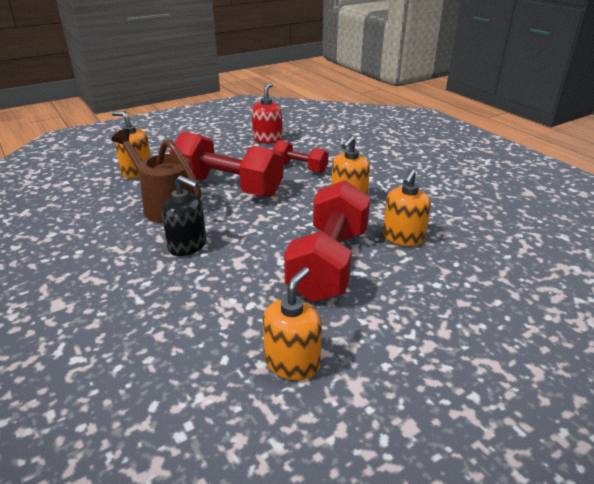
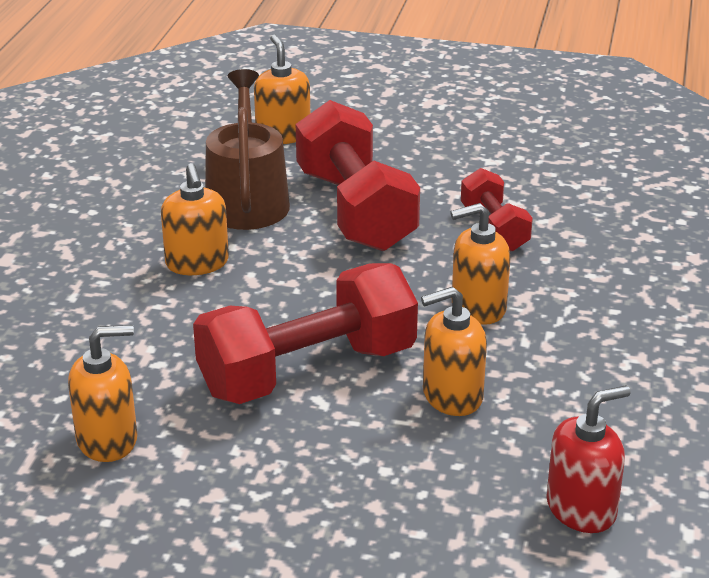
camera: 45 degrees right, 0 degrees up
(188, 245) = (197, 263): black soap dispenser -> orange soap dispenser
(267, 139) = (527, 160): red soap dispenser -> red soap dispenser (581, 509)

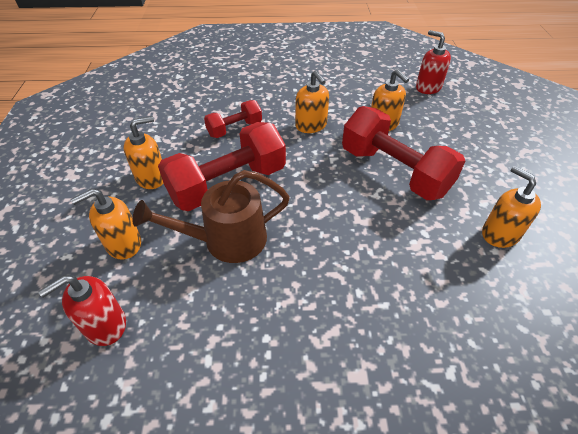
camera: 105 degrees left, 15 degrees up
(176, 125) = (105, 325): none -> red soap dispenser
(197, 263) = (315, 245): orange soap dispenser -> orange soap dispenser (151, 177)

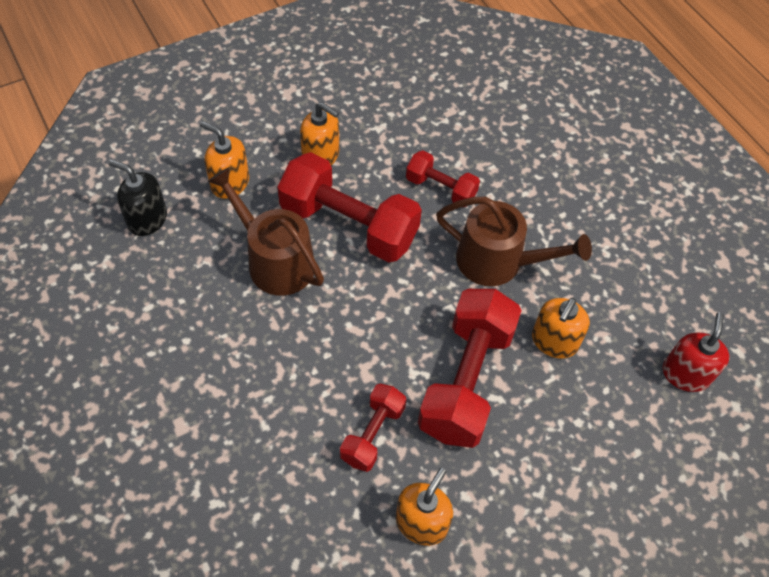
camera: 60 degrees right, 10 degrees up
(105, 325) = (147, 219): red soap dispenser -> black soap dispenser
(311, 125) = (498, 262): orange soap dispenser -> brown watering can
(418, 235) = (373, 434): none -> red dumbbell

